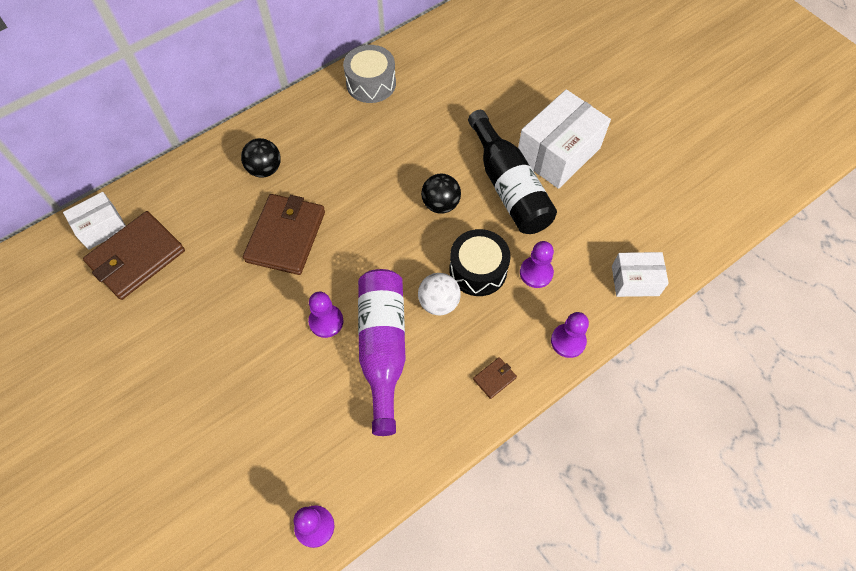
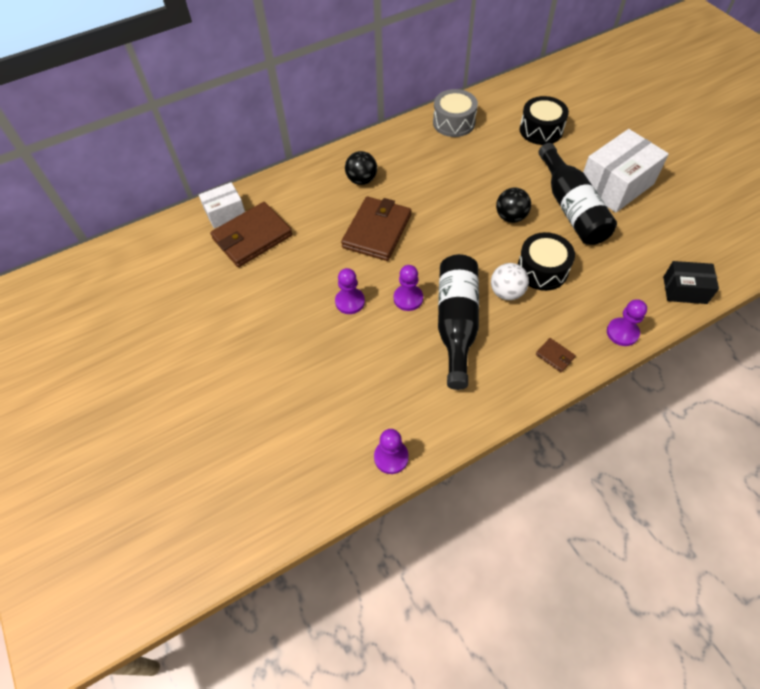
camera: 10 degrees right, 5 degrees down
(383, 348) = (456, 323): purple bottle -> black bottle
(472, 86) = (541, 130): none -> black drum
(494, 378) = (555, 356): brown wallet -> brown wallet turned 75 degrees clockwise
(536, 273) = (594, 276): purple pawn -> purple pawn (350, 302)
(635, 281) = (685, 290): white box -> black box

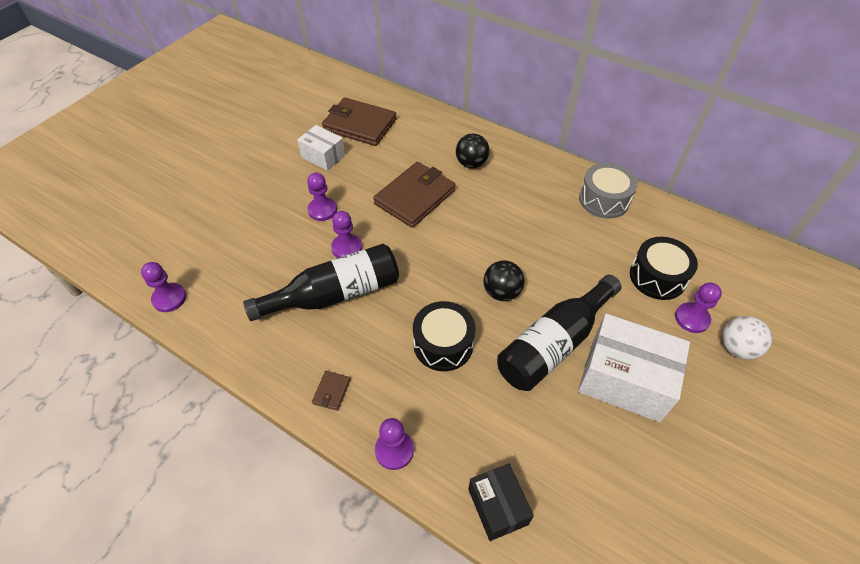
camera: 60 degrees right, 5 degrees down
(225, 213) = (376, 100): white box -> white box (323, 156)
(377, 231) = (415, 197): brown wallet -> brown wallet turned 45 degrees counterclockwise
(506, 292) = (395, 322): white ball -> white ball (737, 348)
(583, 131) = (692, 318): none -> purple pawn

